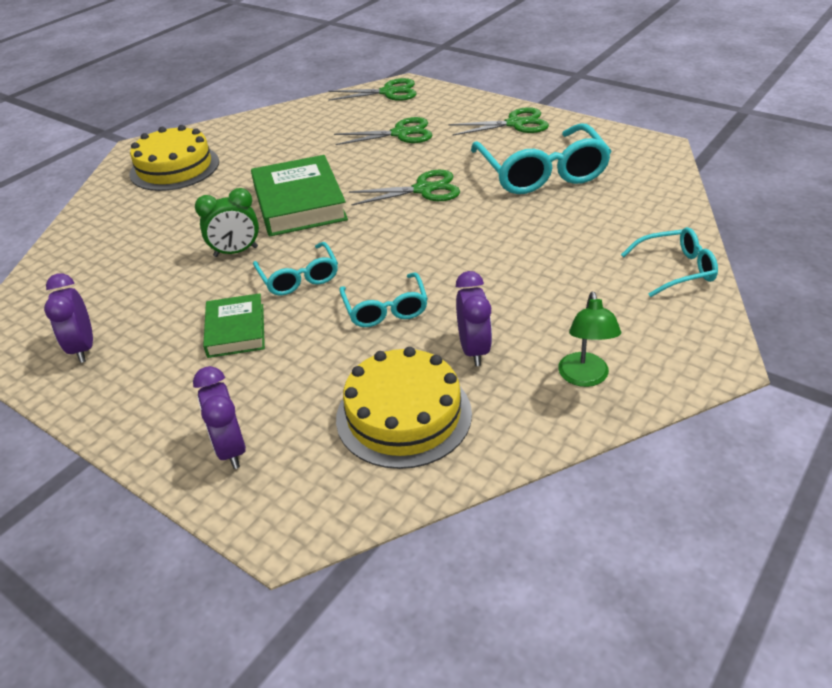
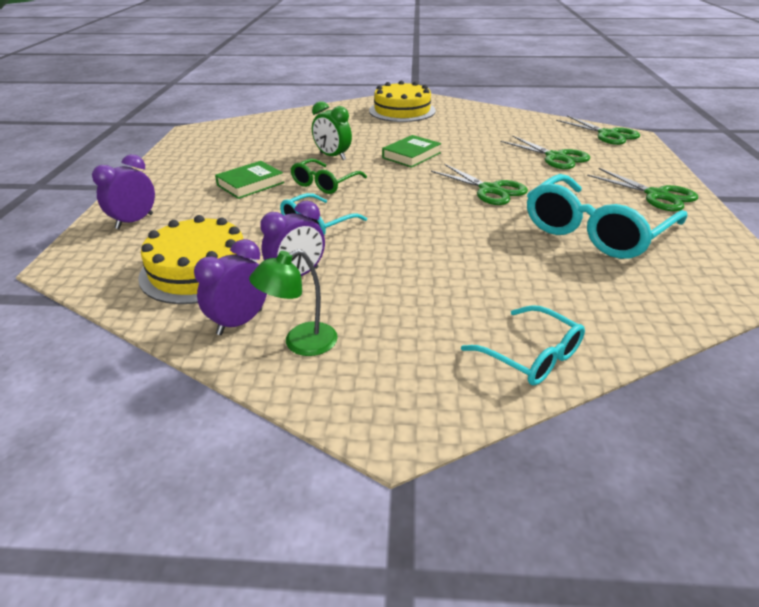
camera: 55 degrees right, 5 degrees down
(83, 348) = (202, 152): purple clock -> purple clock (240, 322)
(299, 203) = (411, 155): green book -> green book, size x0.58
(299, 278) = (324, 184): turquoise glasses -> green glasses

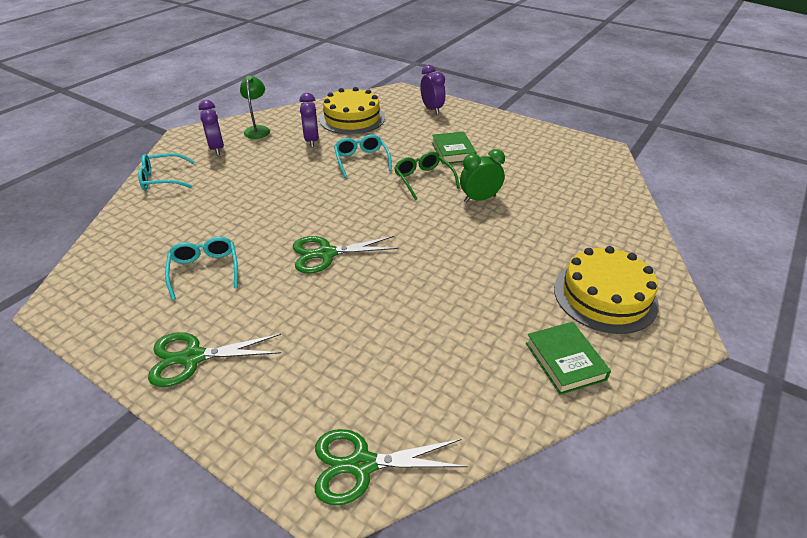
camera: 120 degrees right, 5 degrees up
(240, 322) = (293, 120): purple clock -> purple clock (217, 149)
(411, 155) = (444, 243): green book -> green book (565, 361)
(555, 157) = (345, 345): green scissors -> none
(595, 231) = (205, 270): turquoise glasses -> turquoise glasses, size x0.55

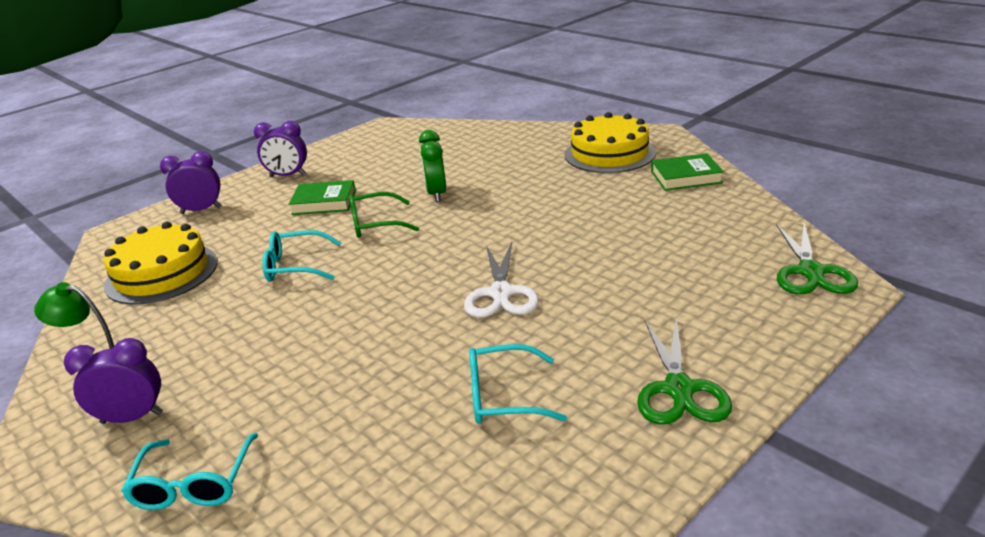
camera: 75 degrees left, 10 degrees down
(311, 141) = (200, 310): purple clock -> purple clock (288, 176)
(326, 254) = (501, 293): green scissors -> white scissors

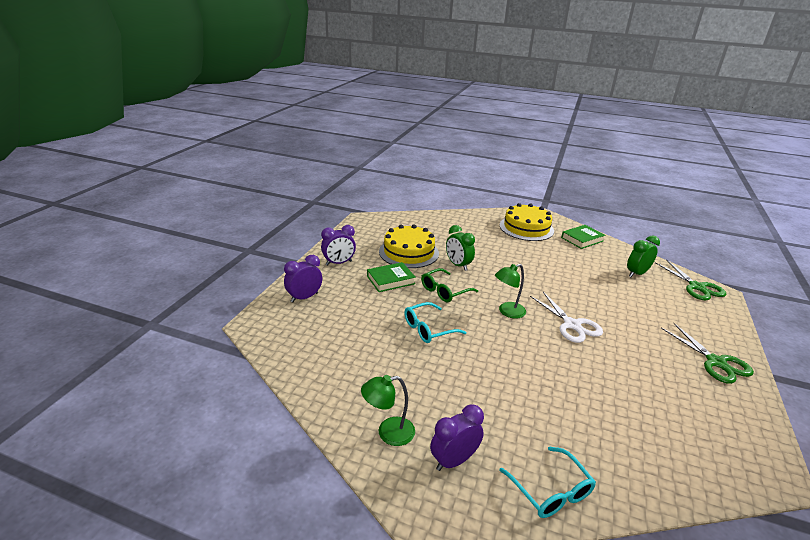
camera: 30 degrees left, 0 degrees up
(162, 273) = (336, 351): yellow cake -> yellow cake (408, 252)
(427, 262) = (507, 312): none -> green lamp
(503, 396) = (646, 387): turquoise glasses -> none
(717, 237) = (636, 274): none -> green clock

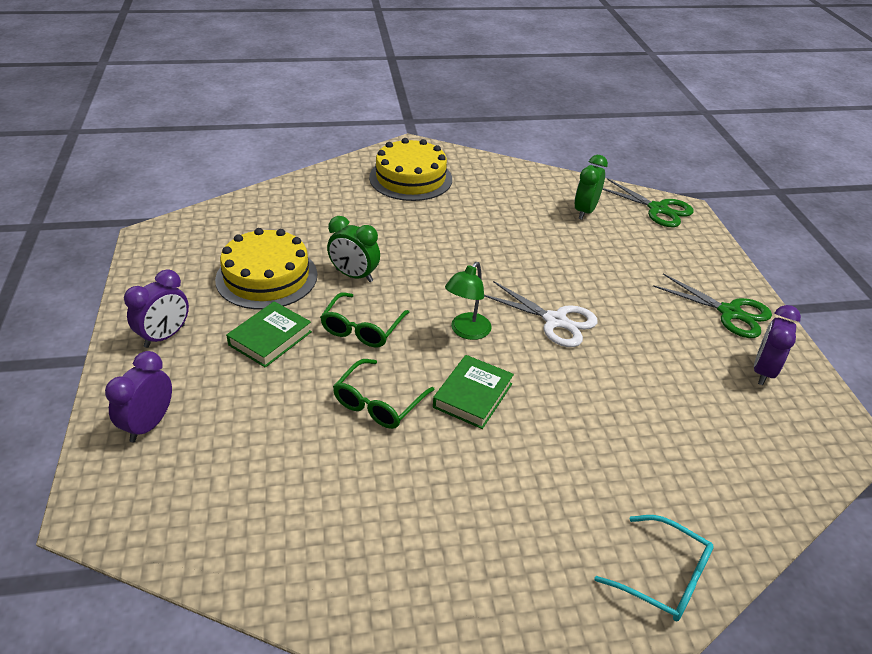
camera: 30 degrees left, 10 degrees up
(388, 433) = (427, 599): green lamp -> none
(428, 329) = (378, 403): turquoise glasses -> green glasses
(454, 460) = (534, 596): purple clock -> purple clock (763, 371)
(582, 239) = (492, 176): green book -> green book (473, 395)

